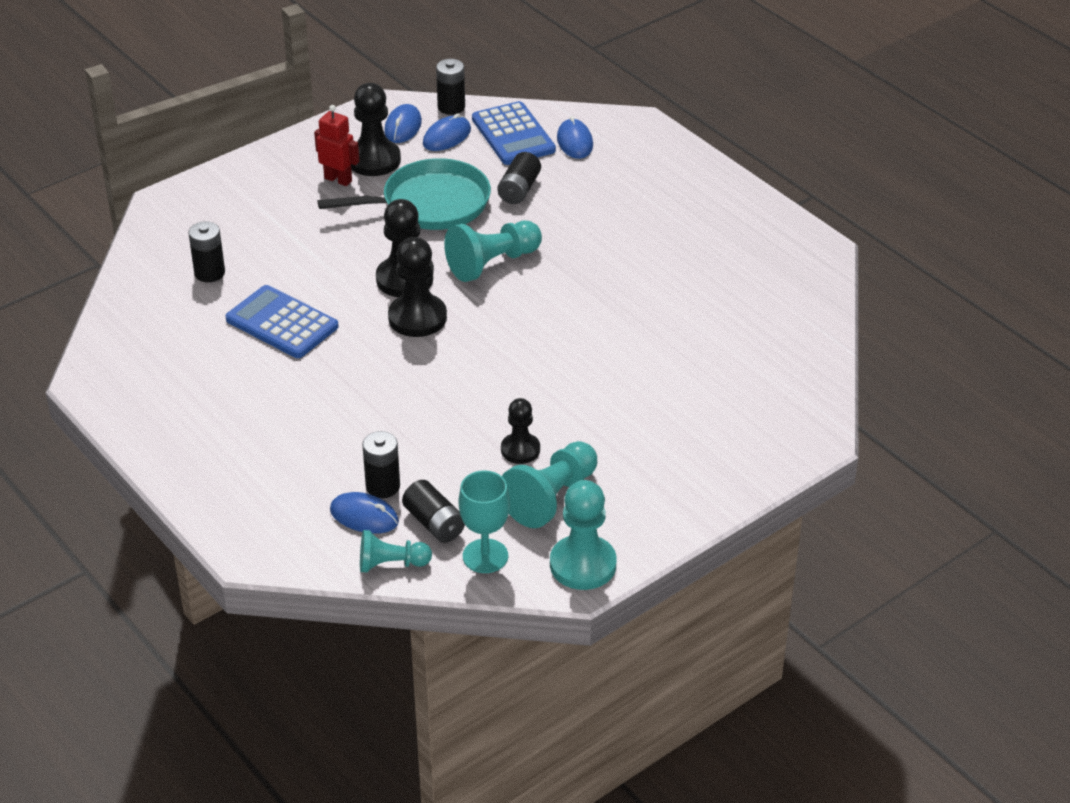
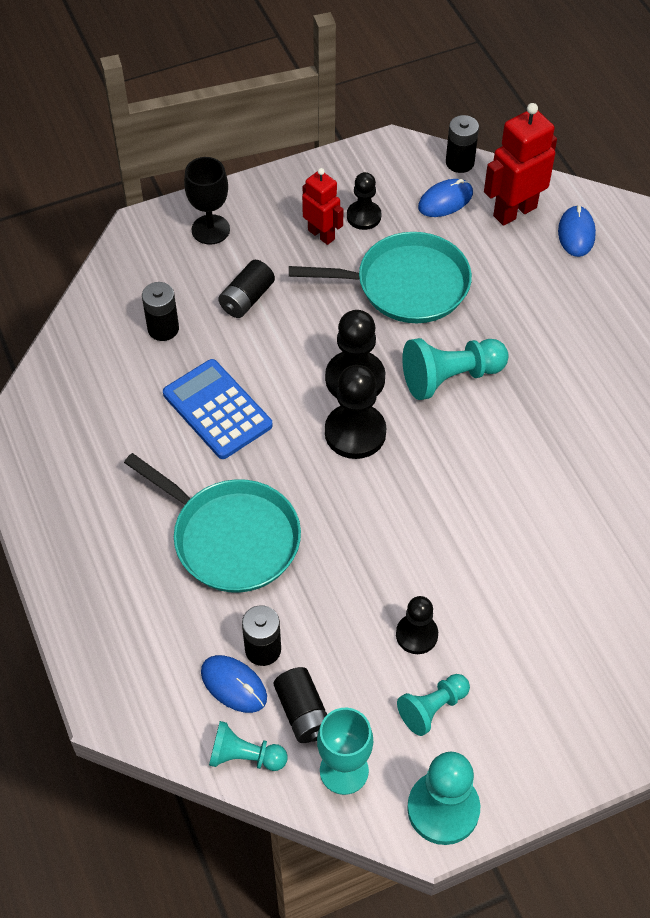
camera: 15 degrees right, 15 degrees up
(230, 192) = (210, 229): none -> black goblet
(326, 413) = (231, 538): none -> turquoise pan
(374, 160) = (363, 216): black pawn -> black pawn, size x0.63
(403, 127) = (404, 179): blue mouse -> none
(513, 135) = (514, 211): blue calculator -> red robot
(519, 189) = (502, 285): black battery -> black battery (247, 299)
(551, 498) = (432, 708): turquoise pawn -> turquoise pawn, size x0.63

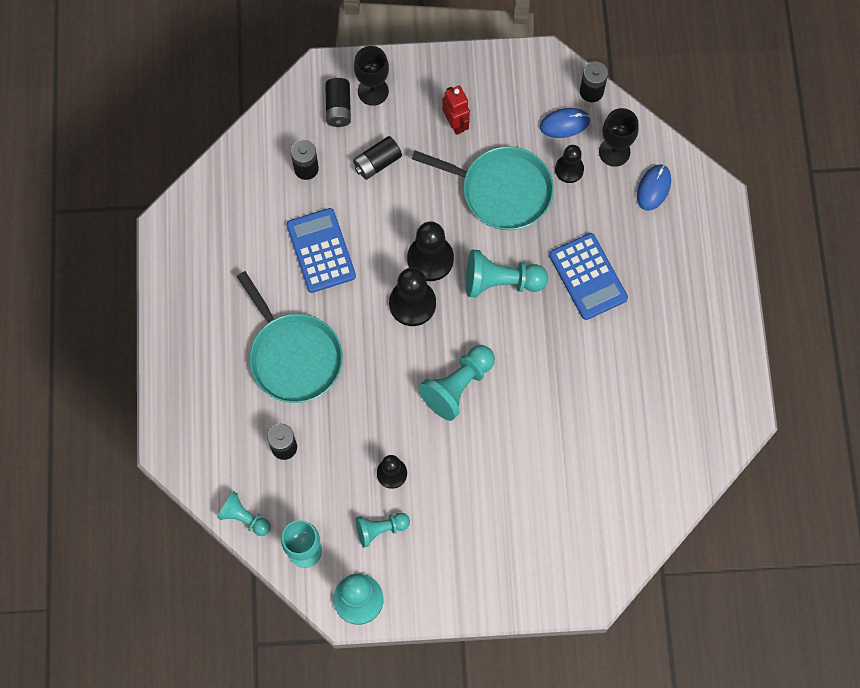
camera: 20 degrees right, 15 degrees up
(234, 685) = (255, 465): blue mouse -> none
(303, 712) = (293, 501): black battery -> black battery (338, 108)
(363, 216) = (495, 118): black pawn -> black pawn (569, 169)
(452, 506) = (458, 386): none -> turquoise pawn
(514, 211) = (614, 152): red robot -> black goblet
(549, 342) = (588, 277): none -> blue calculator

